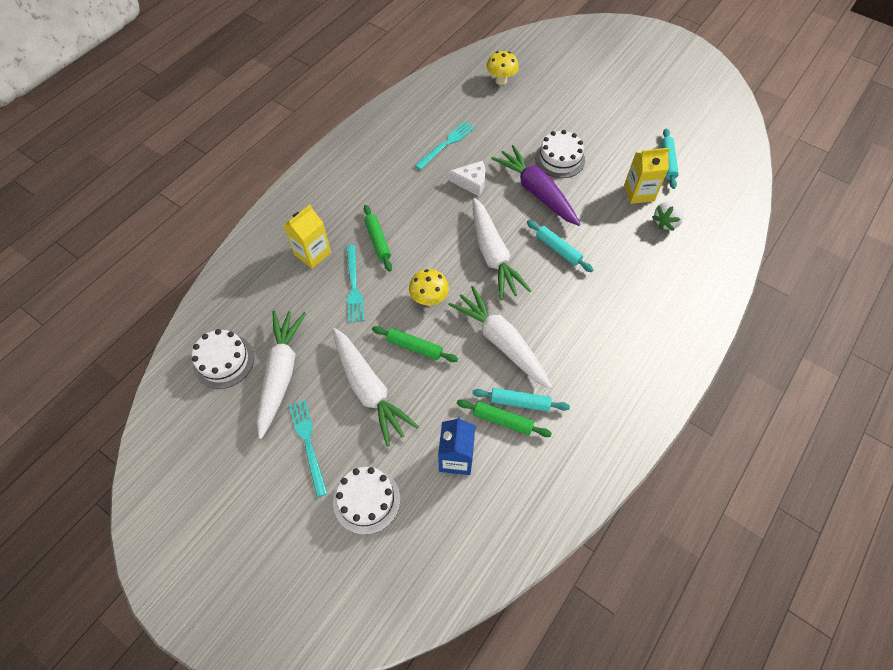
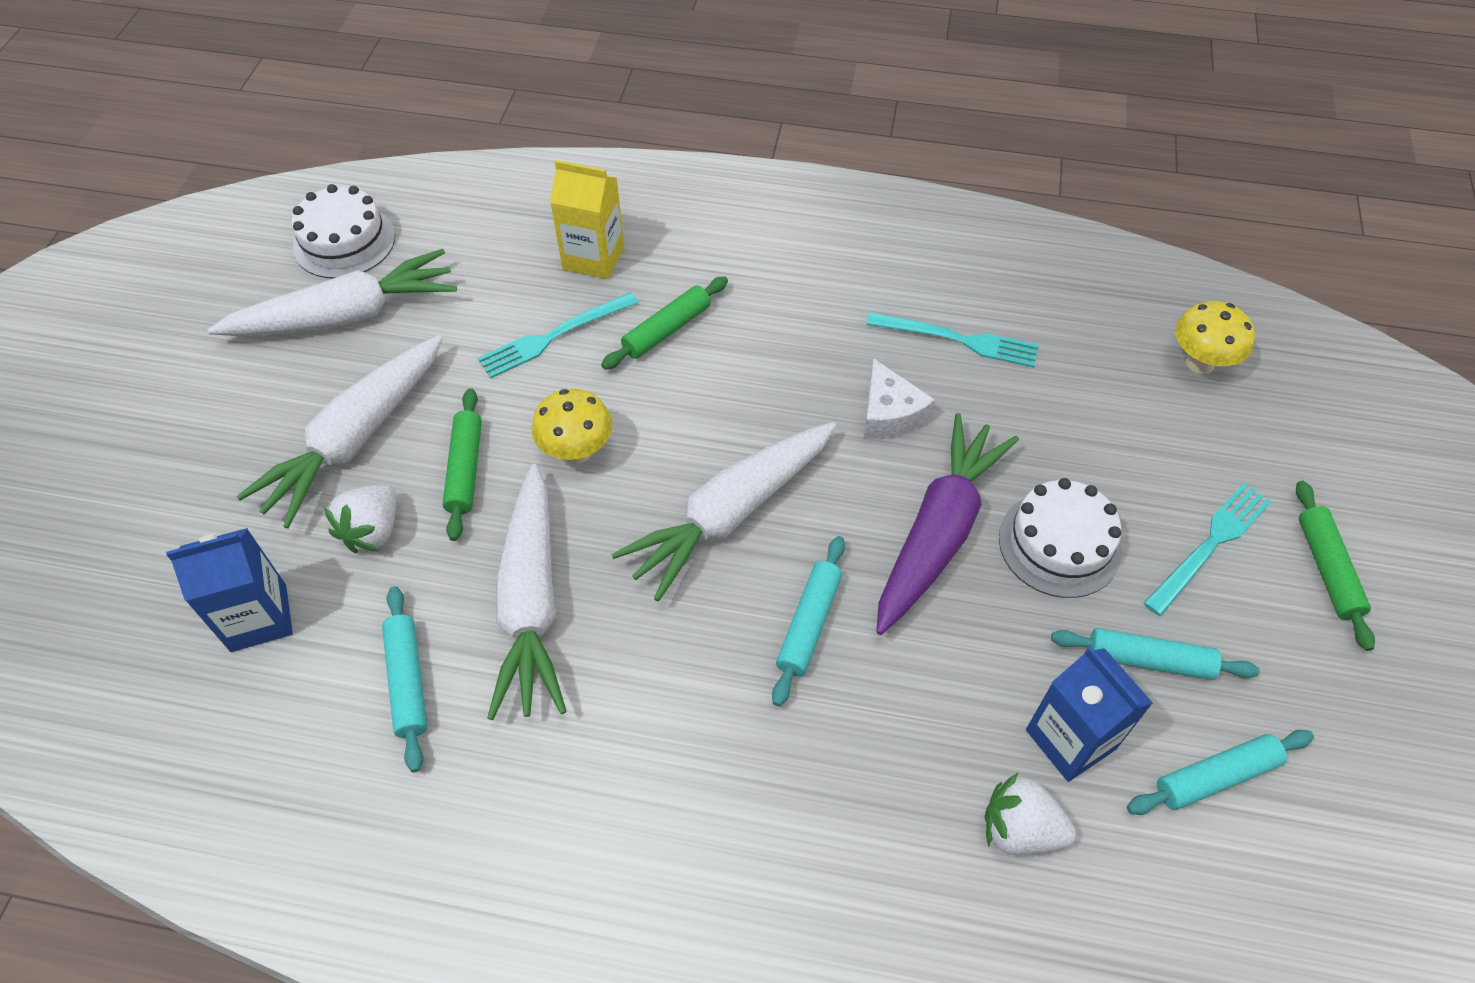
camera: 65 degrees right, 5 degrees down
(308, 443) = (231, 400): turquoise fork -> turquoise fork (1210, 545)
(366, 500) = (148, 517): white cake -> none
(430, 396) = (373, 531): none -> white strawberry
(501, 342) = (531, 602): white carrot -> white carrot turned 150 degrees clockwise
(503, 420) = (358, 666): green rolling pin -> green rolling pin (1327, 569)
(618, 157) = (1149, 660): none -> turquoise rolling pin
(639, 193) = (1070, 739): yellow carton -> blue carton

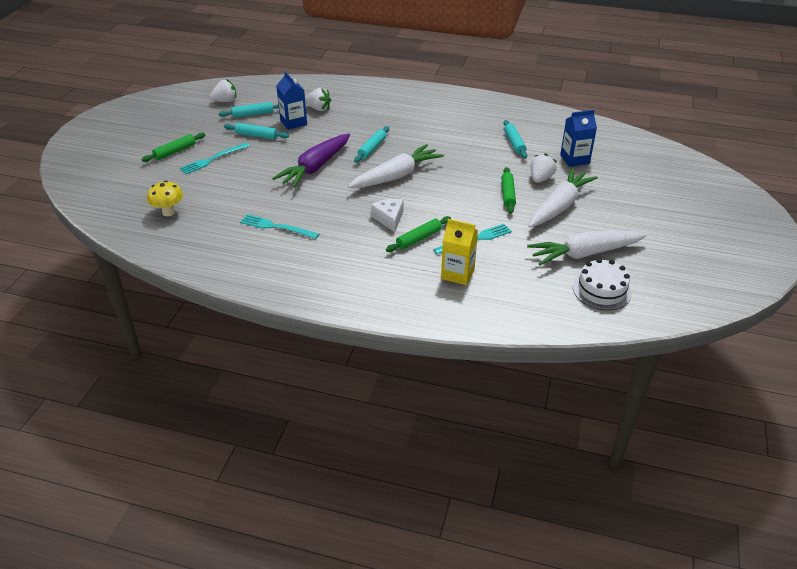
camera: 175 degrees left, 15 degrees down
(531, 602) = (473, 158): white carrot -> none
(577, 452) = (460, 197): yellow mushroom -> none
(889, 414) = (321, 202): white cheese -> white cheese (389, 219)
(1059, 544) = (270, 162): white cake -> none
(1327, 569) = (175, 151): green rolling pin -> green rolling pin turned 45 degrees clockwise
(1347, 854) = (225, 101): none -> white strawberry

